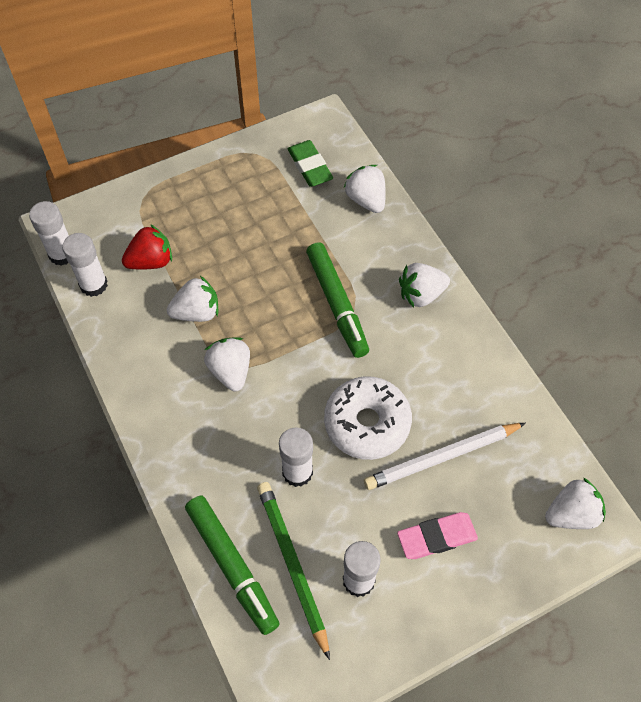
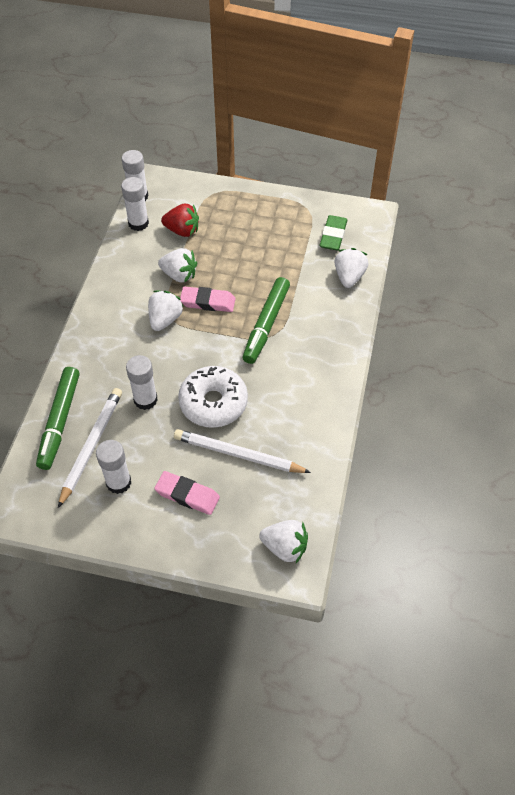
camera: 40 degrees right, 5 degrees down
(256, 321) = (208, 302): none -> pink eraser
(292, 565) = (91, 446): green pencil -> white pencil
(421, 294) = (325, 354): white strawberry -> none

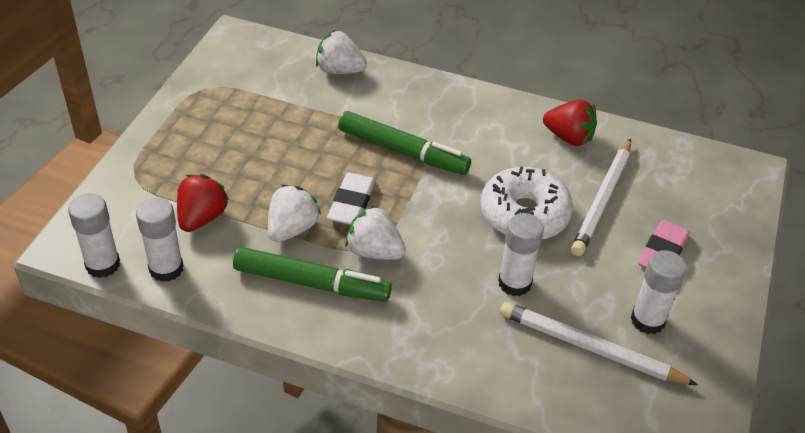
camera: 85 degrees left, 10 degrees down
(59, 421) = (547, 385): green marker -> green marker (312, 283)
(208, 302) = (351, 203): pink eraser -> white eraser
(285, 547) = (723, 175): white strawberry -> none
(307, 430) = (569, 137): none -> red strawberry
(333, 236) = (264, 73): green eraser -> none

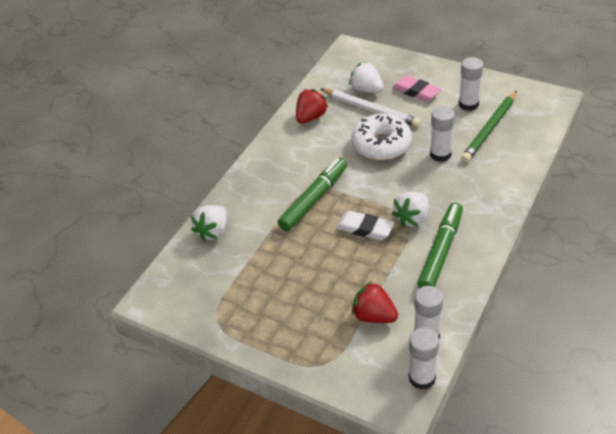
camera: 75 degrees left, 0 degrees up
(292, 229) = (388, 262): white strawberry -> white strawberry (366, 90)
(590, 348) = (490, 129): white pencil -> green pencil

